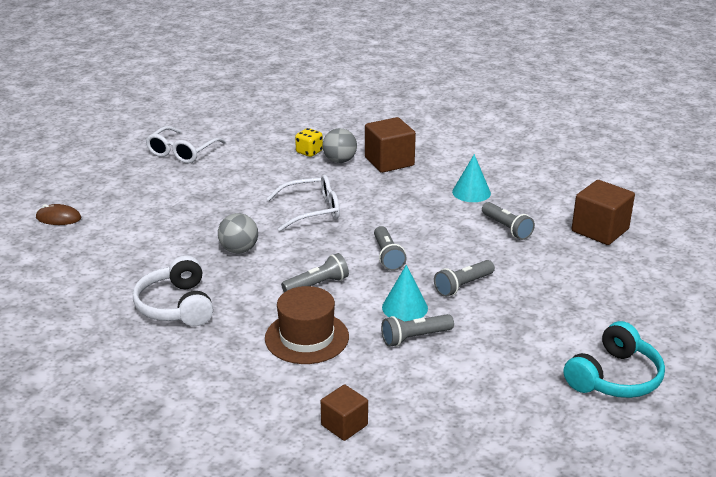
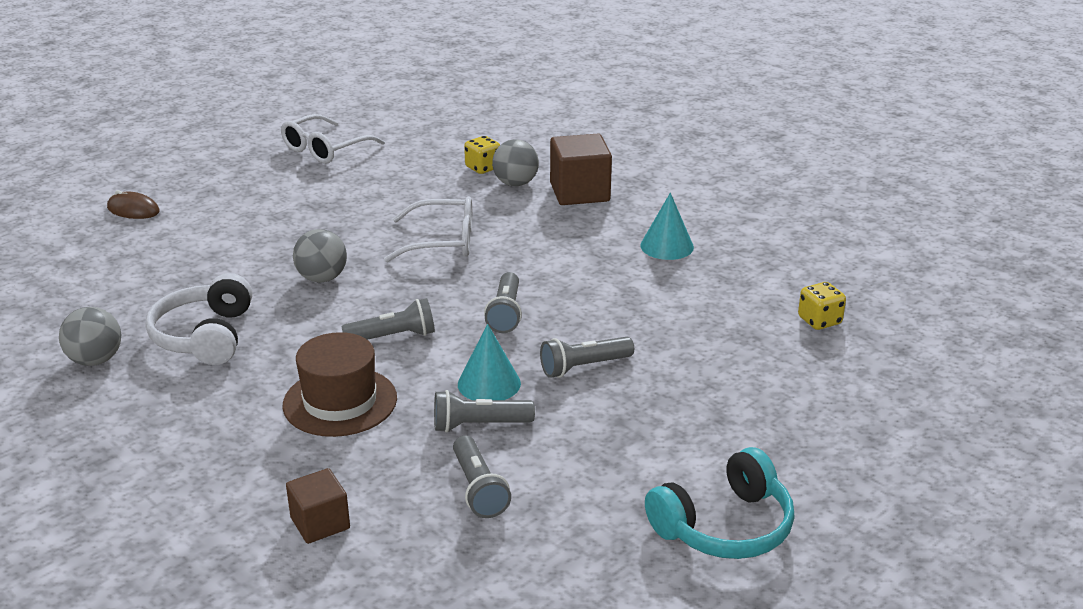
camera: 15 degrees right, 0 degrees up
(102, 337) = (95, 360): none -> grey ball
(506, 228) = (688, 300): grey flashlight -> grey flashlight (478, 489)
(600, 230) = (819, 321): brown cube -> yellow dice

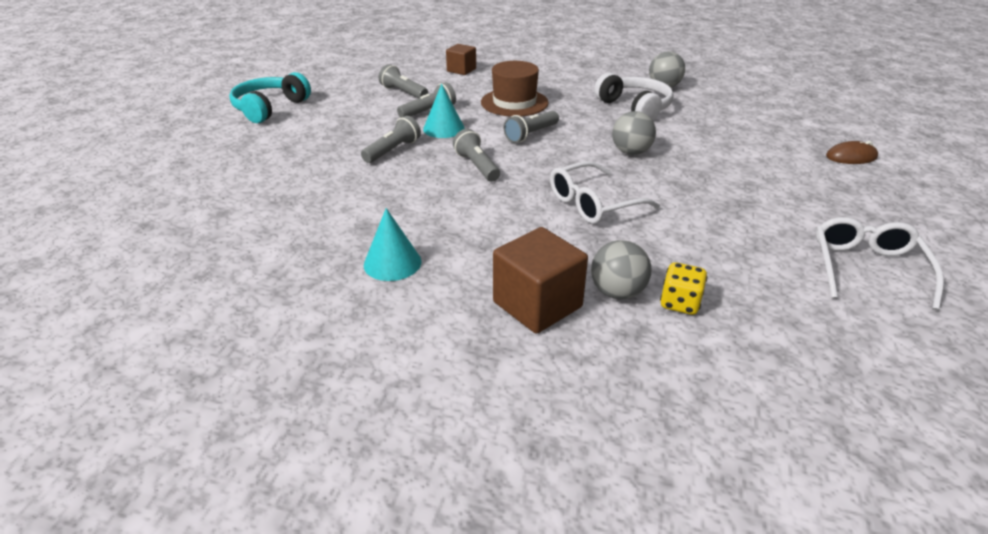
camera: 150 degrees right, 5 degrees up
(819, 321) = (220, 229): yellow dice -> none

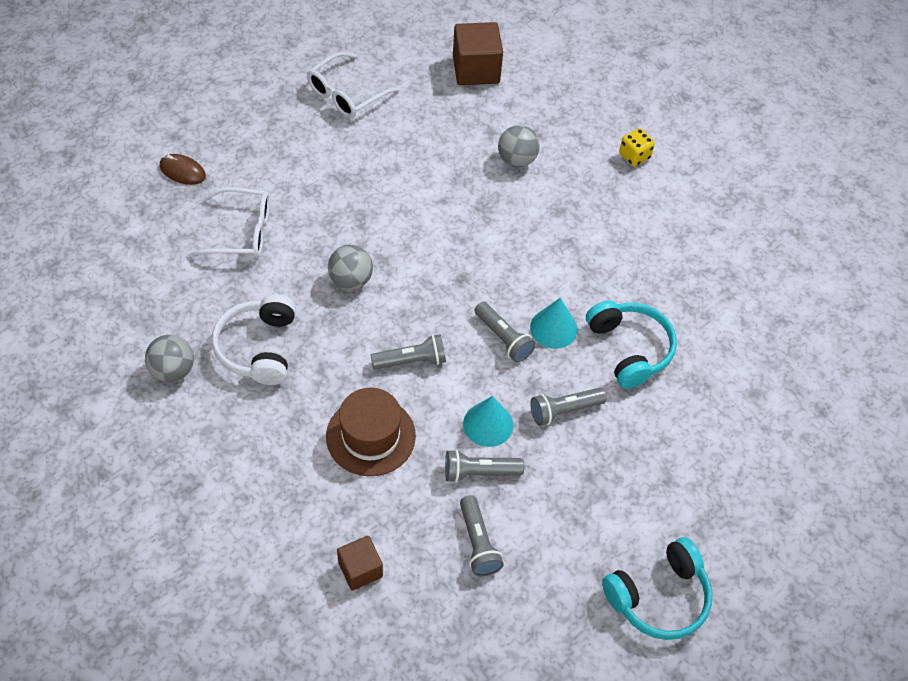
camera: 150 degrees left, 20 degrees up
(362, 197) = (629, 349): none -> turquoise headphones
(392, 263) = (643, 260): turquoise cone -> turquoise cone (553, 328)
(477, 166) = (503, 338): grey flashlight -> grey flashlight turned 45 degrees counterclockwise
(537, 304) = (573, 177): brown cube -> brown cube (476, 70)
(593, 203) = (451, 238): white glasses -> white glasses (240, 232)
(680, 303) = (488, 134): yellow dice -> yellow dice (634, 156)

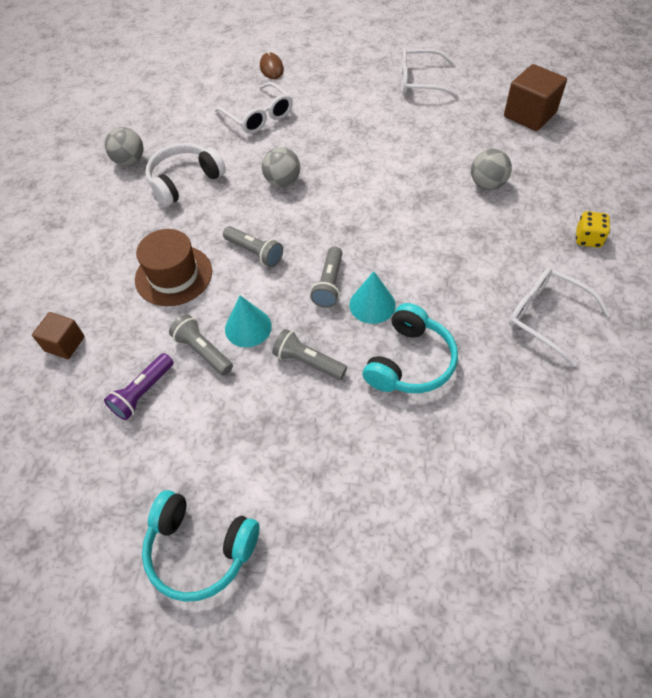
camera: 55 degrees right, 0 degrees up
(477, 543) = (143, 392): grey flashlight -> purple flashlight
(674, 241) = (547, 317): none -> white glasses

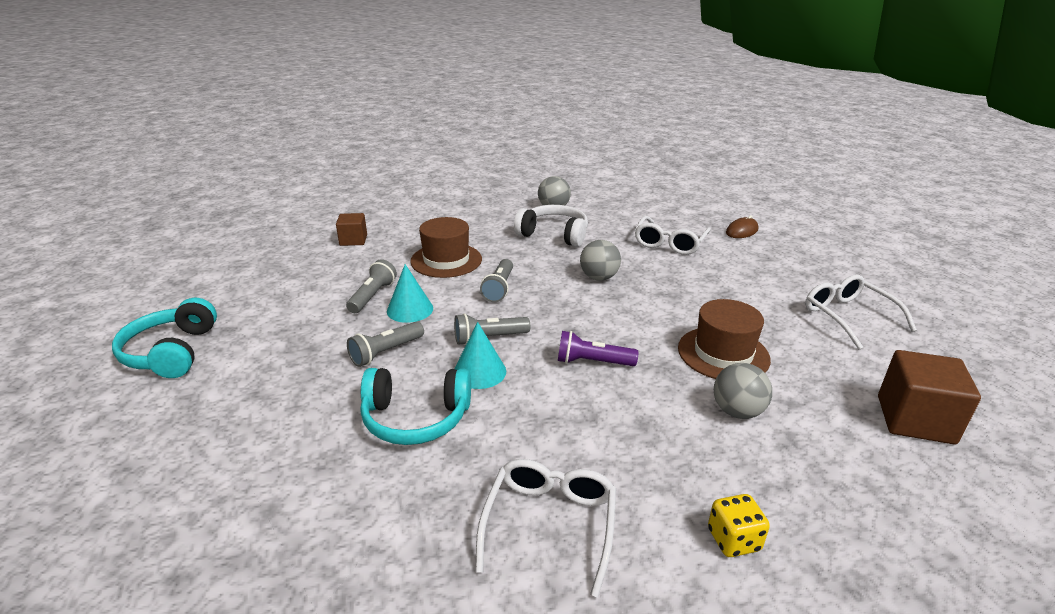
camera: 60 degrees right, 25 degrees down
(143, 392) = (320, 283): purple flashlight -> purple flashlight (592, 362)
(308, 362) = (385, 352): grey flashlight -> grey flashlight turned 135 degrees counterclockwise
(426, 161) = (723, 353): none -> brown hat

